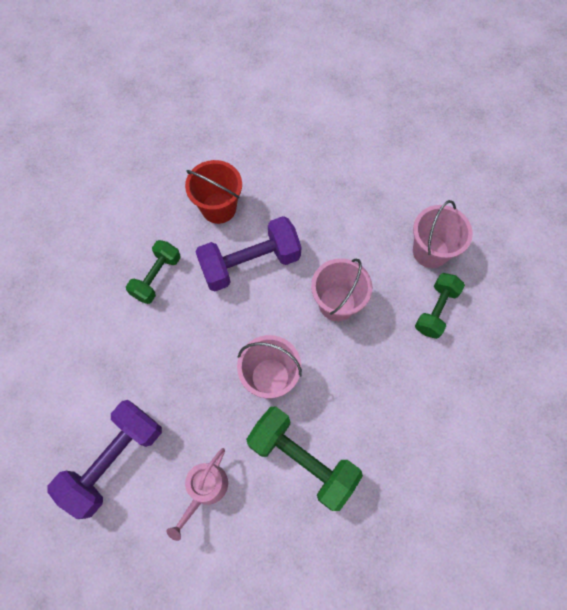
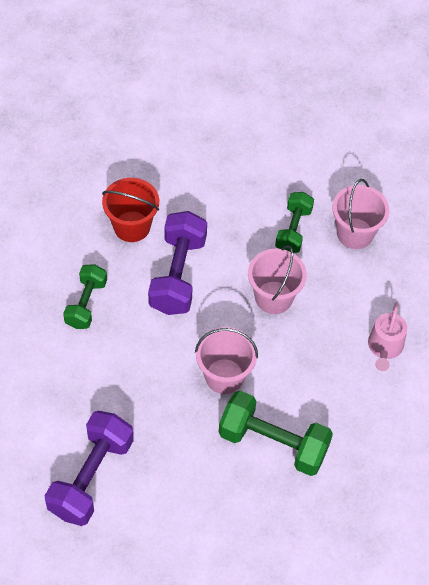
camera: 15 degrees left, 10 degrees down
(205, 489) = (186, 485): pink watering can -> pink watering can (384, 347)
(250, 263) = (178, 274): purple dumbbell -> purple dumbbell turned 45 degrees counterclockwise
(435, 310) = (371, 287): green dumbbell -> green dumbbell (293, 230)

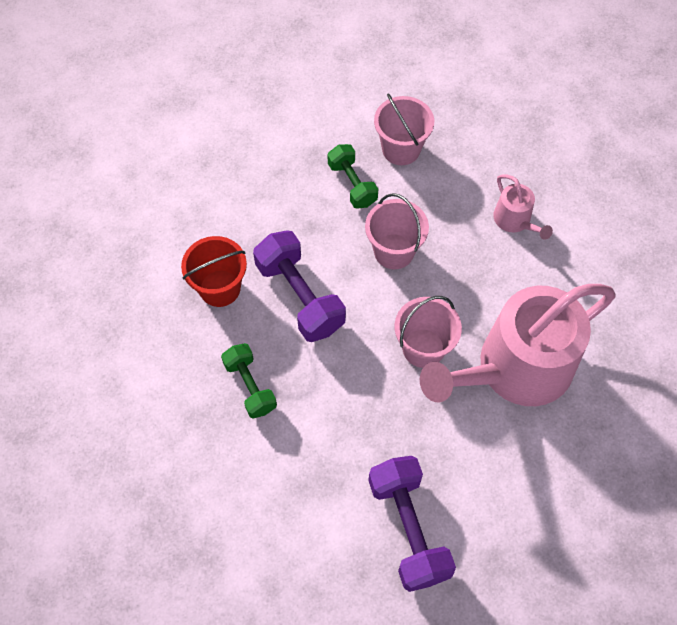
camera: 40 degrees left, 5 degrees up
(273, 443) = (515, 368): green dumbbell -> pink watering can

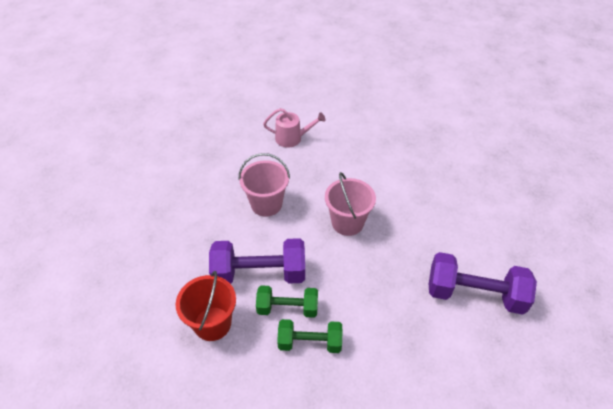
camera: 60 degrees left, 15 degrees down
(352, 184) = (198, 202): green dumbbell -> green dumbbell (287, 308)
(401, 149) = (196, 165): pink bucket -> none
(515, 368) = (390, 185): pink watering can -> none

